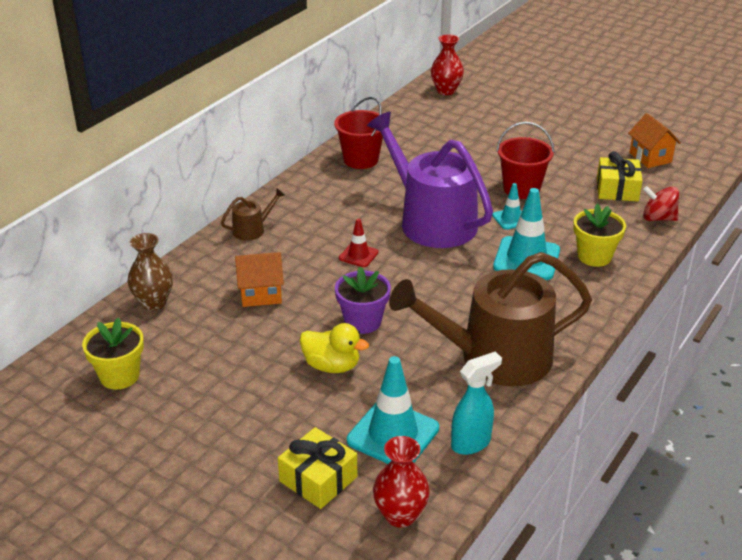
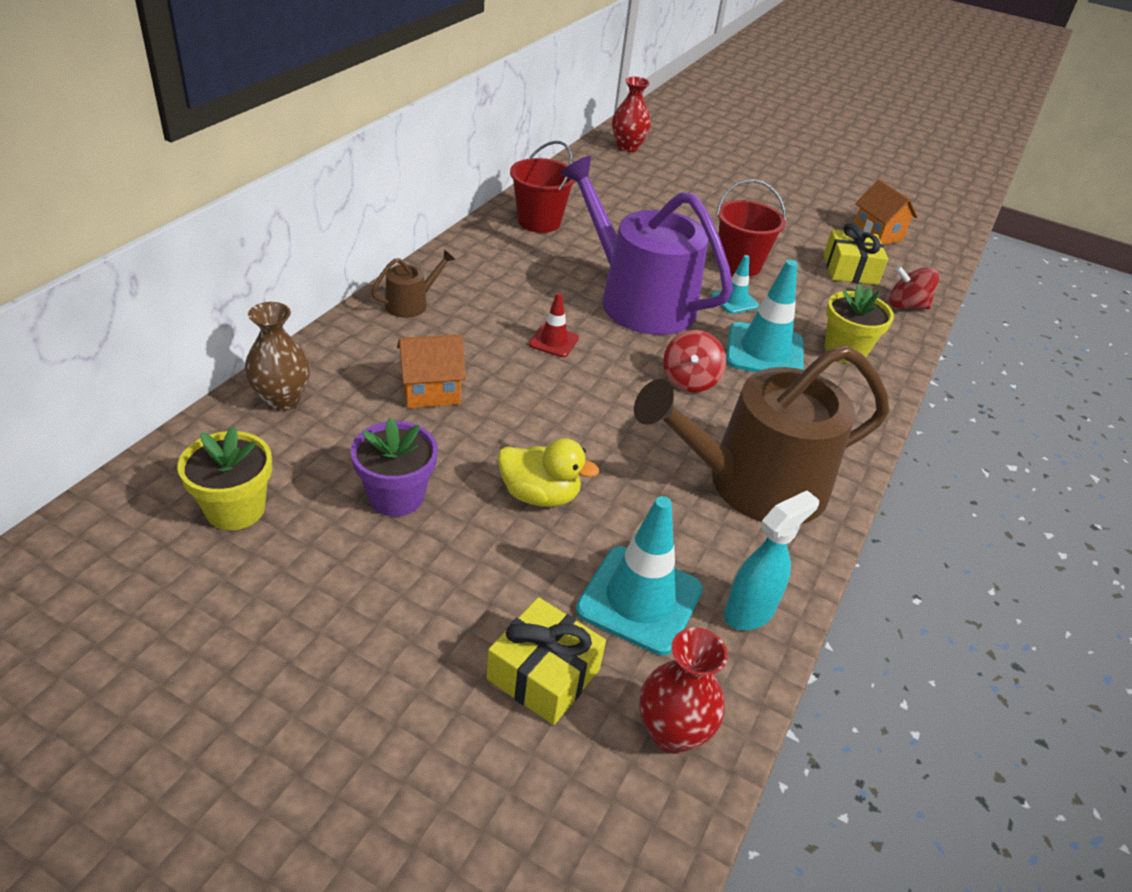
camera: 10 degrees left, 5 degrees up
(362, 322) = (572, 431): purple flower pot -> purple flower pot (396, 496)
(460, 282) = (690, 380): none -> red spinning top

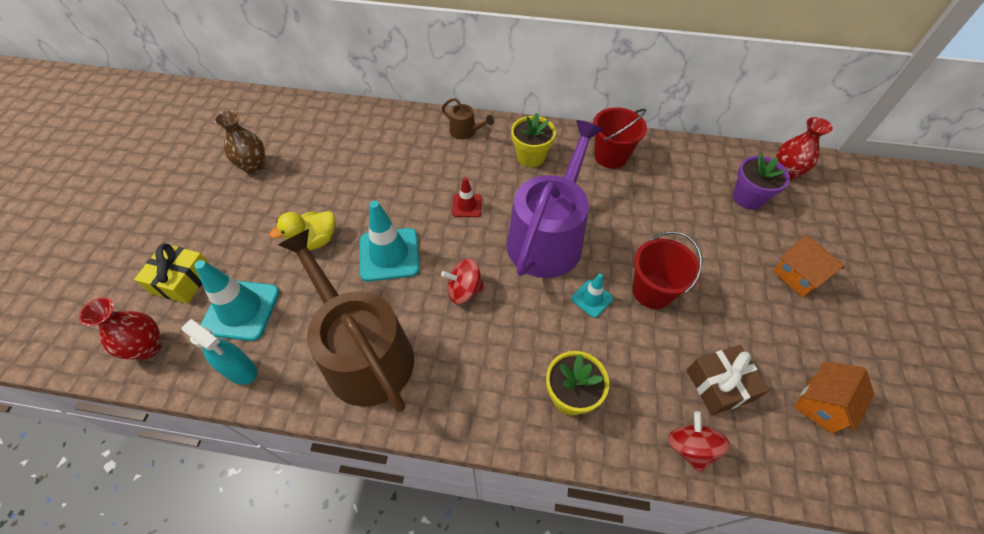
camera: 75 degrees right, 15 degrees up
(235, 509) = (268, 135): yellow flower pot -> yellow flower pot (530, 157)
(282, 400) = (352, 118): brown vase -> brown vase (254, 166)
(396, 496) = (294, 184): purple flower pot -> purple flower pot (748, 198)
(431, 391) = (386, 168): orange house -> orange house (797, 276)
(540, 495) = (314, 241): yellow duck -> yellow duck turned 60 degrees clockwise
(764, 351) = (530, 333): turquoise traffic cone -> turquoise traffic cone (389, 254)
(850, 269) = (720, 385): yellow gift -> brown gift

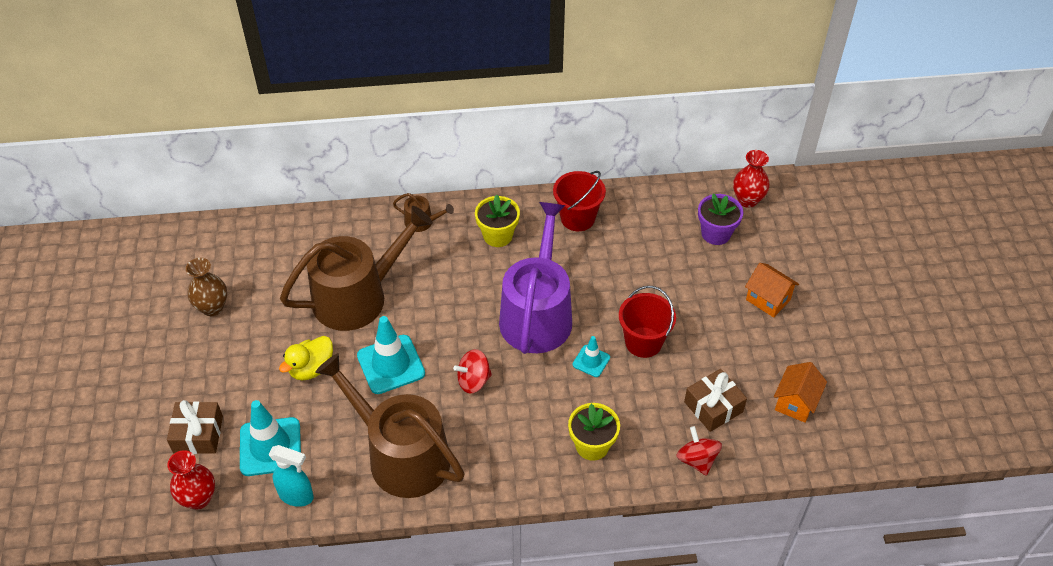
camera: 15 degrees left, 5 degrees down
(182, 280) = (198, 434): yellow gift -> brown gift
(384, 184) = (358, 296): none -> brown watering can
(467, 205) = (449, 300): red traffic cone -> none

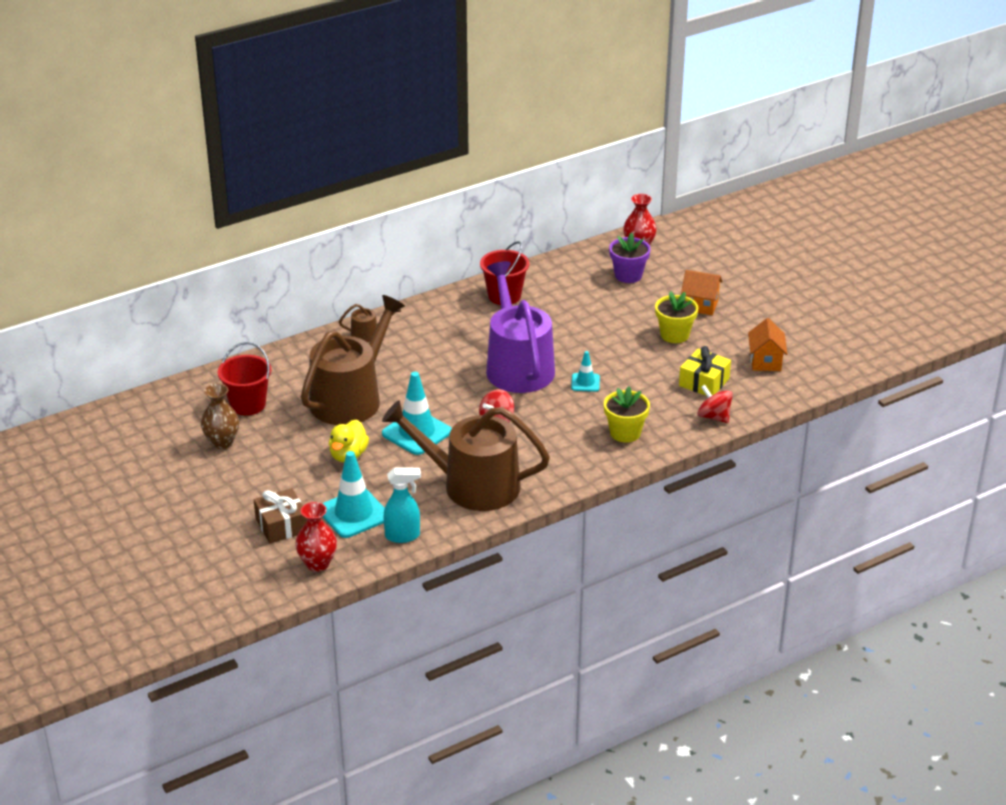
camera: 25 degrees left, 15 degrees down
(498, 235) = (443, 325): yellow flower pot -> yellow flower pot (674, 335)
(643, 342) = (619, 359): red bucket -> red bucket (247, 404)
(713, 407) = (704, 382): brown gift -> yellow gift

